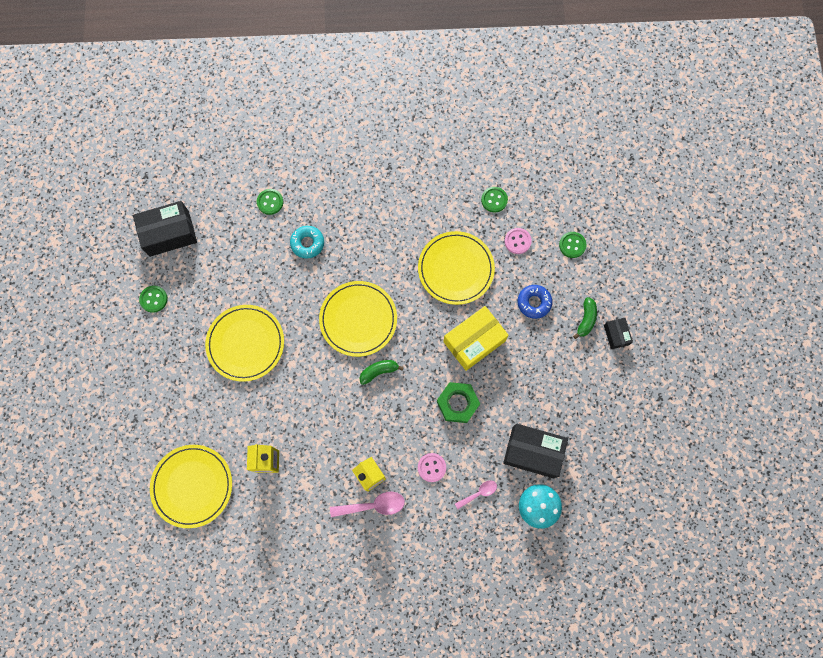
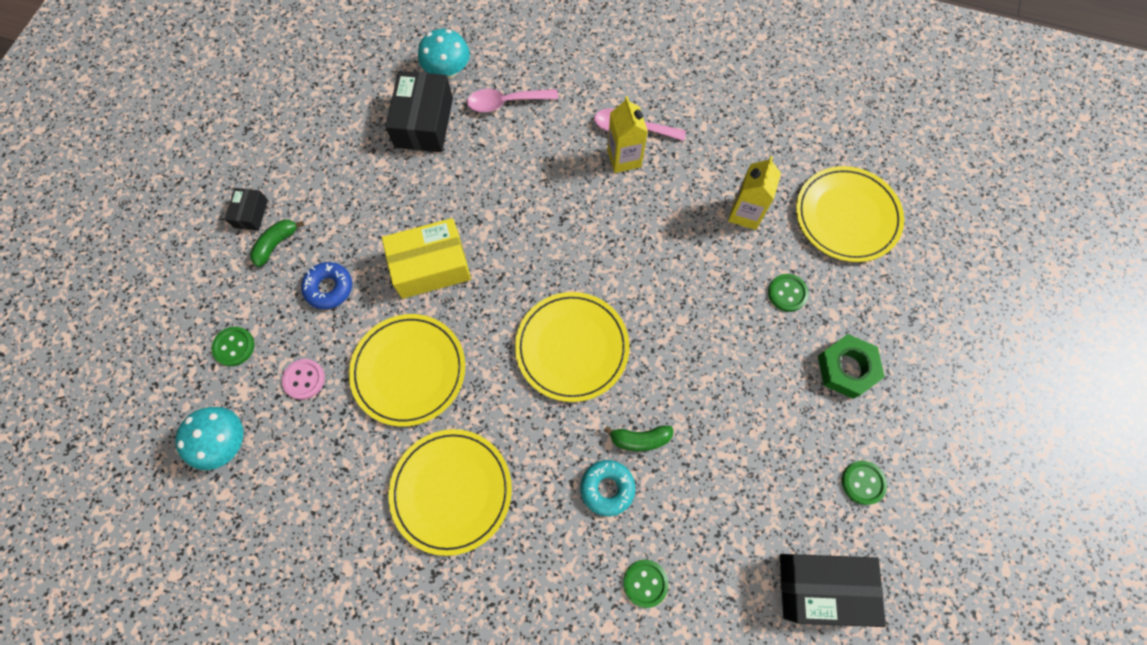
camera: 160 degrees left, 5 degrees down
(245, 343) = (739, 368): yellow plate -> yellow plate (451, 491)
(379, 371) = (569, 271): green banana -> green banana (640, 439)
(431, 467) = (548, 144): pink button -> none
(457, 403) = (486, 201): green nut -> green nut (846, 368)
(479, 493) = (506, 102): pink spoon -> pink spoon, size x1.61
(494, 200) = (303, 455): green button -> green button (787, 293)
(533, 452) = (424, 122): black box -> black box turned 60 degrees clockwise
(544, 191) = (225, 442): none -> turquoise mushroom

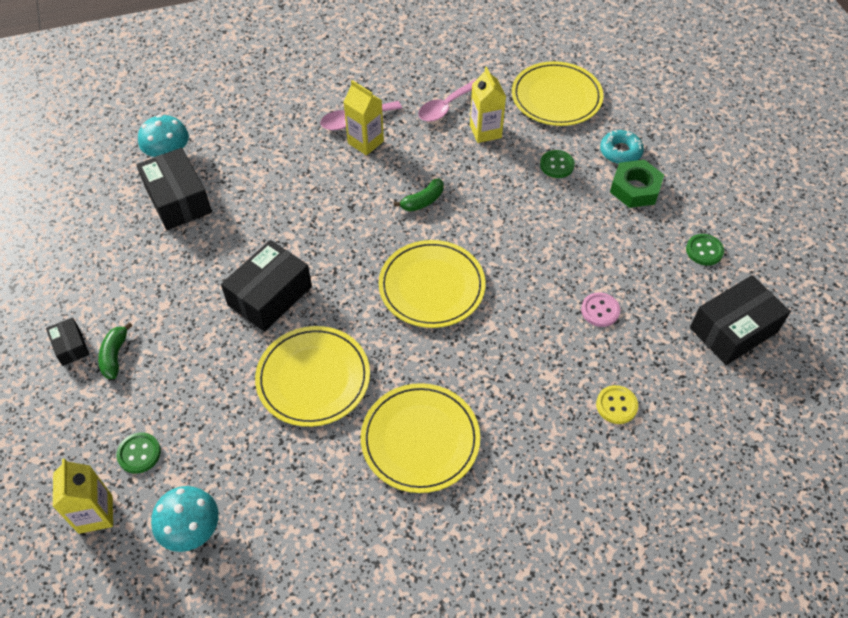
camera: 35 degrees left, 15 degrees down
(170, 378) = (95, 514): none -> yellow carton
(304, 379) = (226, 439): pink button -> pink button (600, 310)
(329, 288) = (192, 360): blue donut -> none
(431, 266) = (270, 296): yellow box -> black box
(506, 102) = (238, 152): pink spoon -> pink spoon (446, 106)
(607, 488) = (537, 362): turquoise donut -> turquoise donut (620, 152)
(640, 439) = (533, 316): green banana -> green banana (423, 201)
(645, 583) = (616, 405): green button -> yellow button

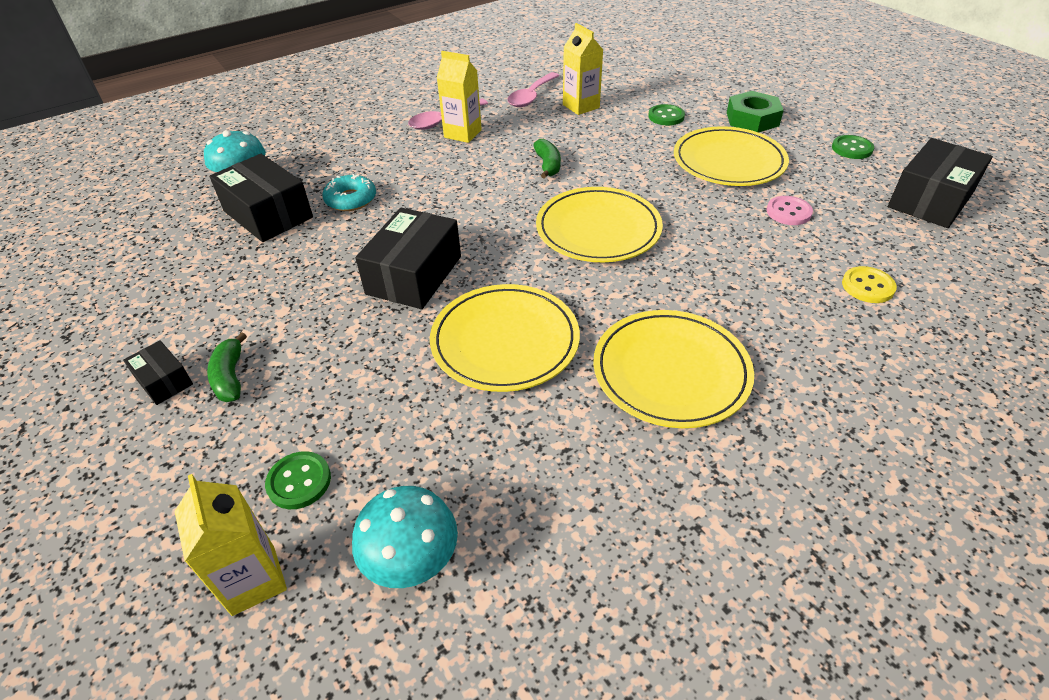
camera: 15 degrees left, 10 degrees down
(423, 201) = (548, 165): green banana -> green banana turned 45 degrees counterclockwise
(556, 97) = (633, 74): yellow plate -> yellow plate (728, 161)
(620, 152) = (719, 98): turquoise donut -> turquoise donut (351, 199)

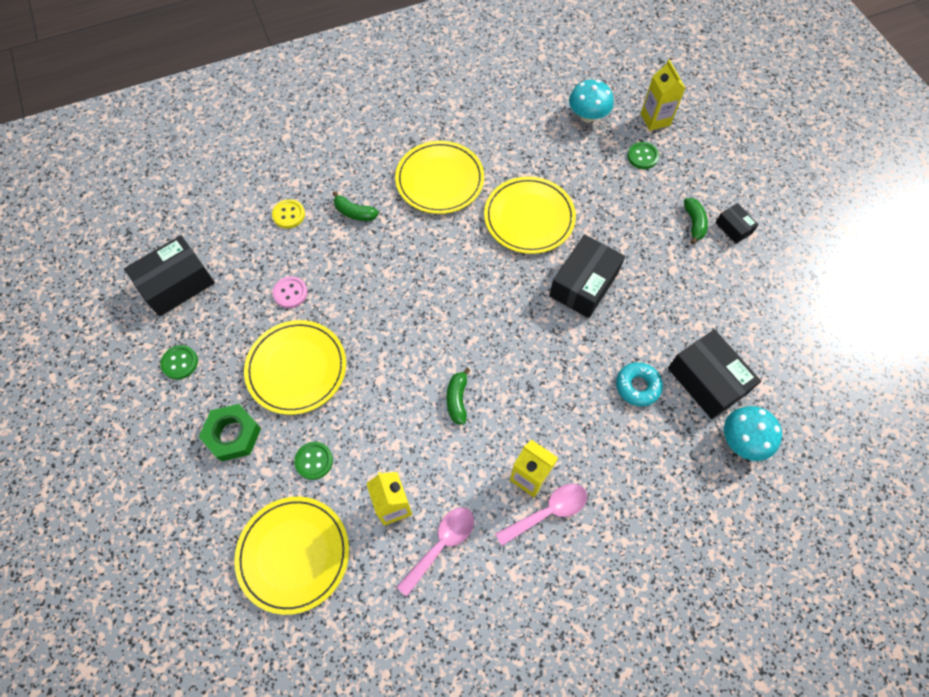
camera: 170 degrees left, 20 degrees up
(598, 229) = (441, 304): yellow plate -> yellow plate (293, 554)
(775, 304) = (354, 213): none -> green banana

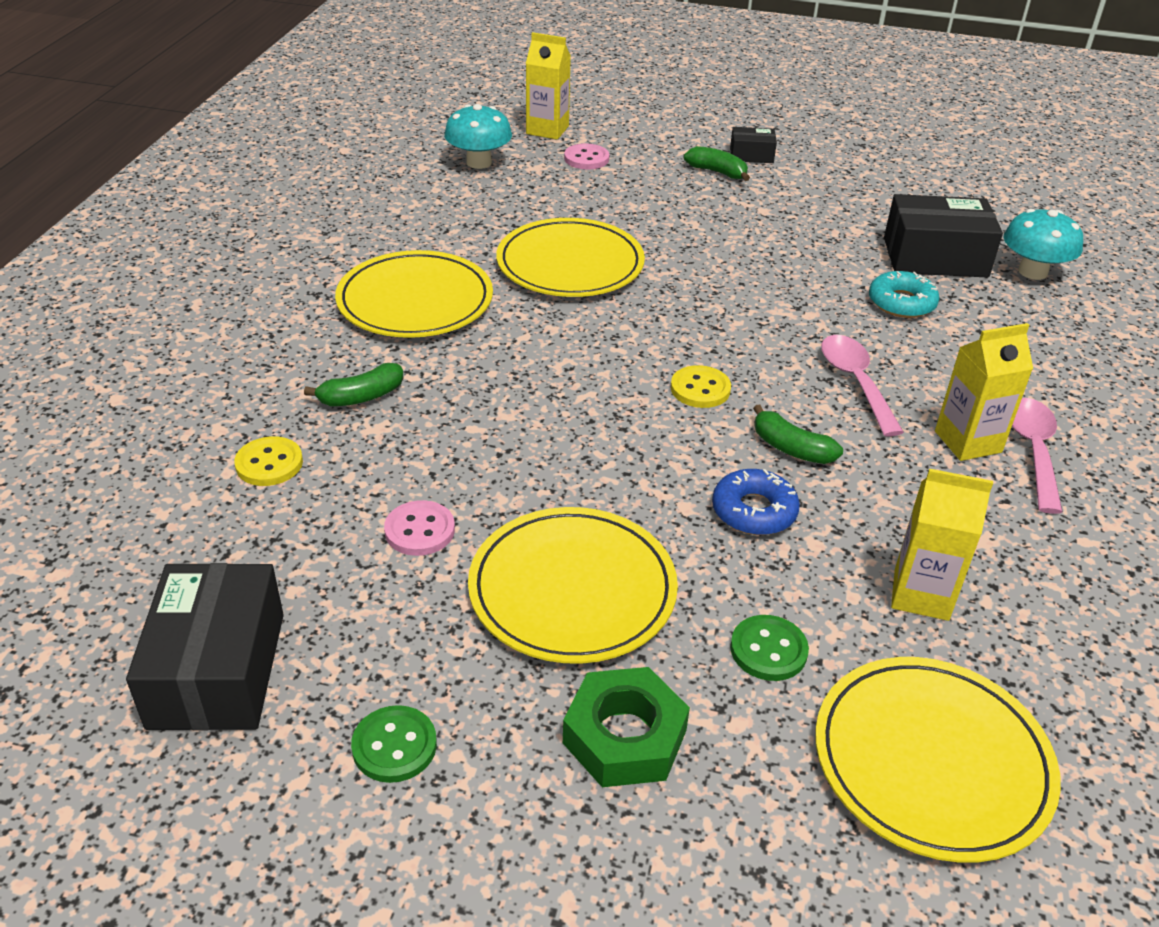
camera: 55 degrees left, 25 degrees down
(398, 408) = (754, 511): none -> blue donut
(441, 544) = (1022, 573): pink spoon -> pink spoon (855, 382)
(472, 336) = (700, 389): none -> yellow button
(584, 284) = (717, 272): black box -> none
(642, 156) = (586, 159): green button -> pink button

